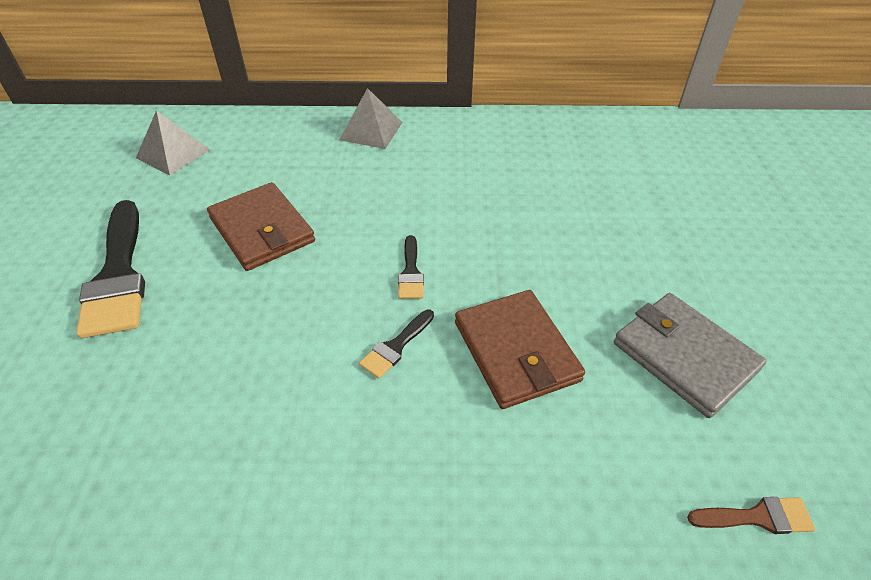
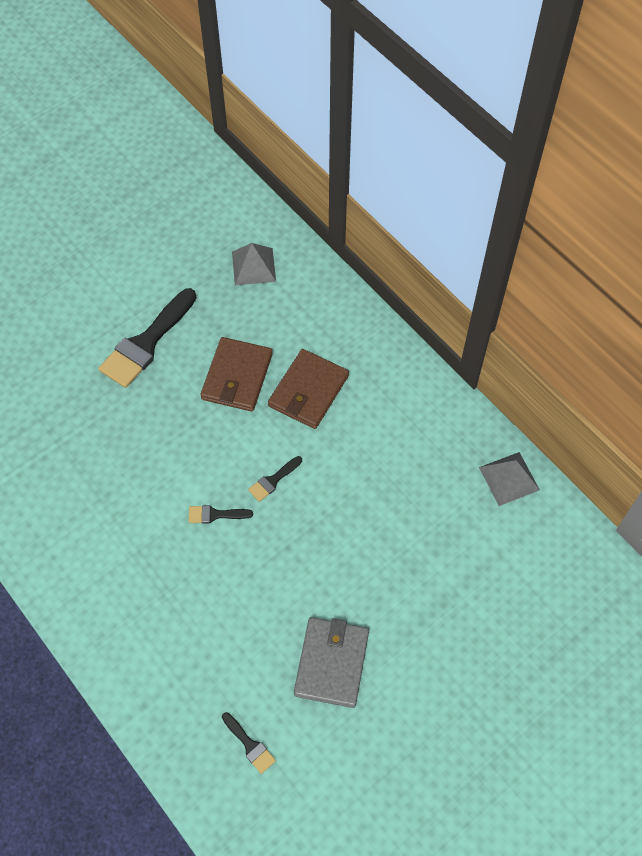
camera: 50 degrees right, 15 degrees up
(371, 131) = (382, 352): grey pyramid -> grey pyramid (509, 478)
(516, 351) = (262, 575): brown wallet -> brown wallet (308, 391)
(757, 517) = (250, 745): brown brush -> black brush

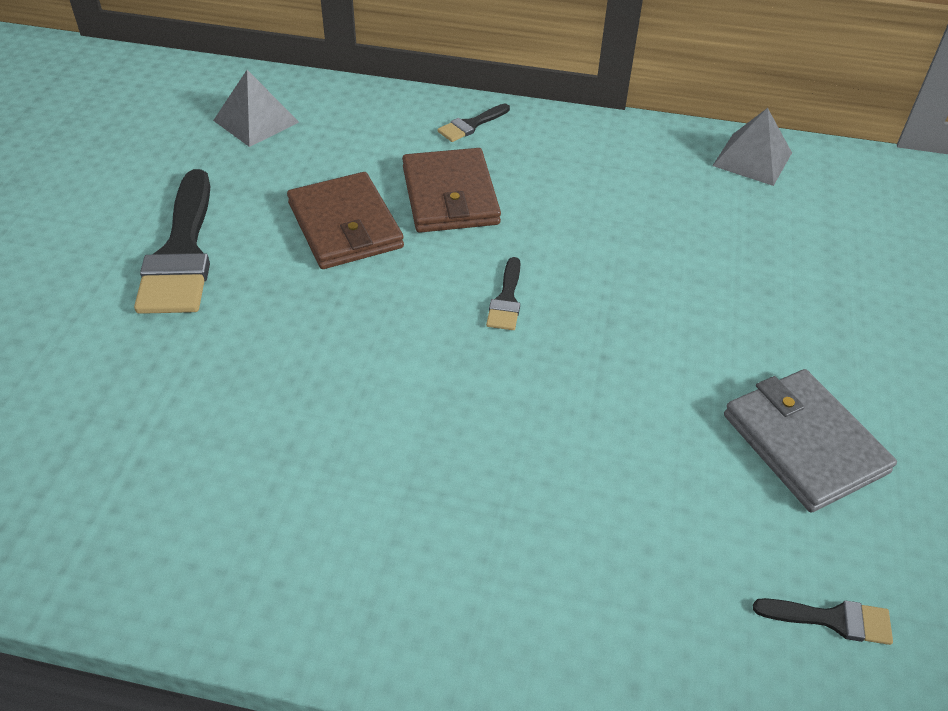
camera: 40 degrees left, 15 degrees down
(215, 514) = (472, 378): black brush -> black brush (471, 125)

